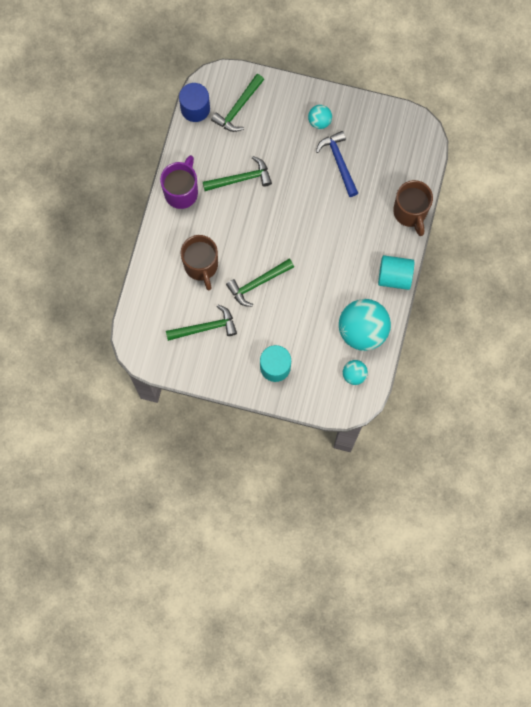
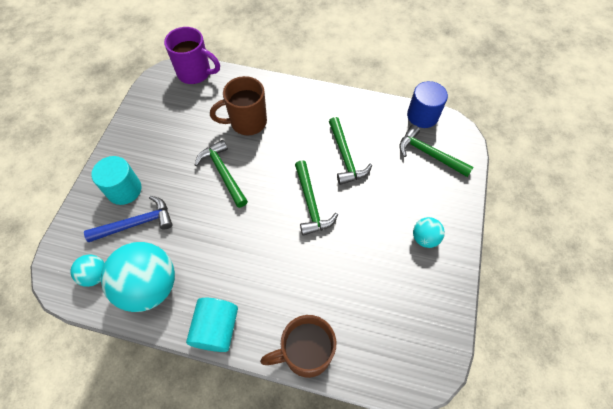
camera: 90 degrees right, 15 degrees down
(181, 191) = (329, 105): purple mug -> purple mug (195, 73)
(205, 327) = (180, 126): green hammer -> green hammer (311, 203)
(339, 162) = (372, 260): blue hammer -> blue hammer (136, 223)

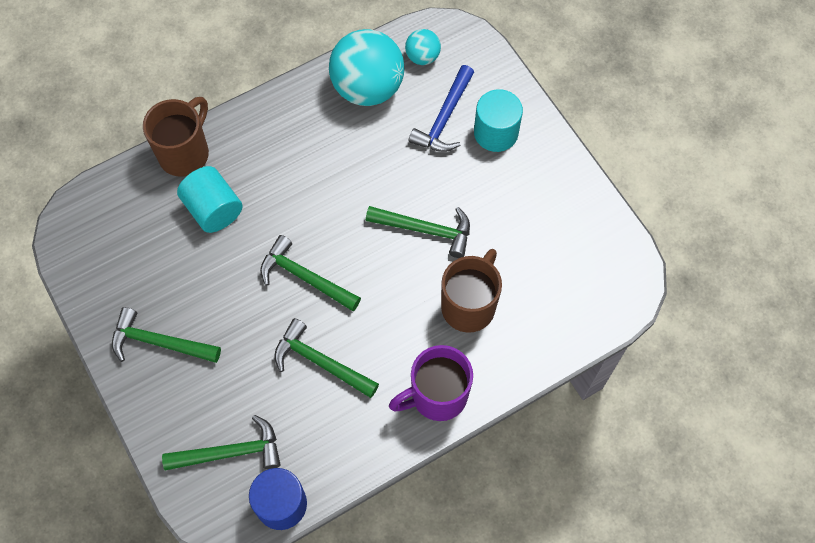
camera: 135 degrees right, 5 degrees up
(195, 73) = (603, 312): purple mug -> purple mug (437, 396)
(216, 329) = (276, 108): turquoise cylinder -> turquoise cylinder (213, 209)
(424, 238) = (159, 342): turquoise ball -> green hammer

